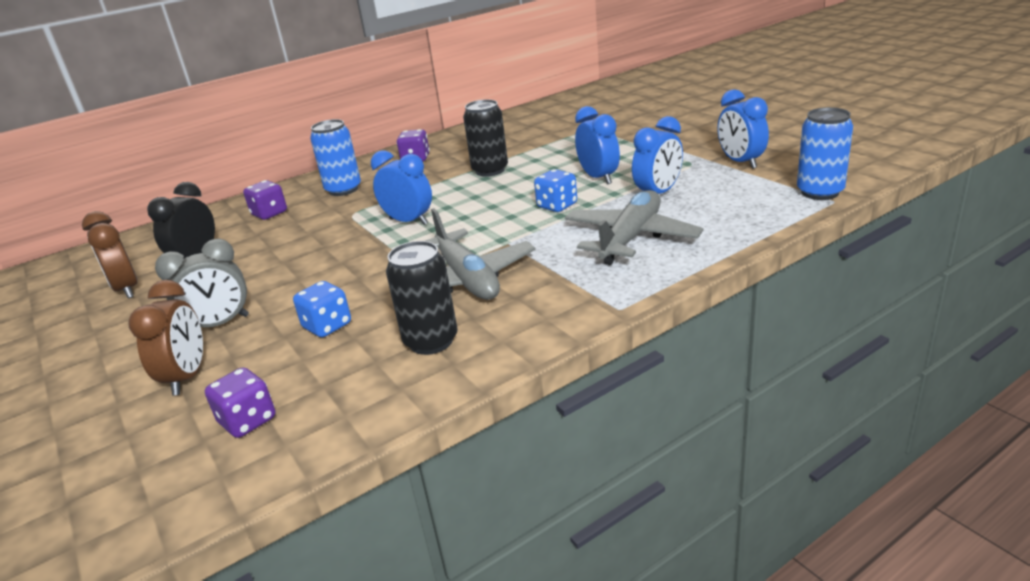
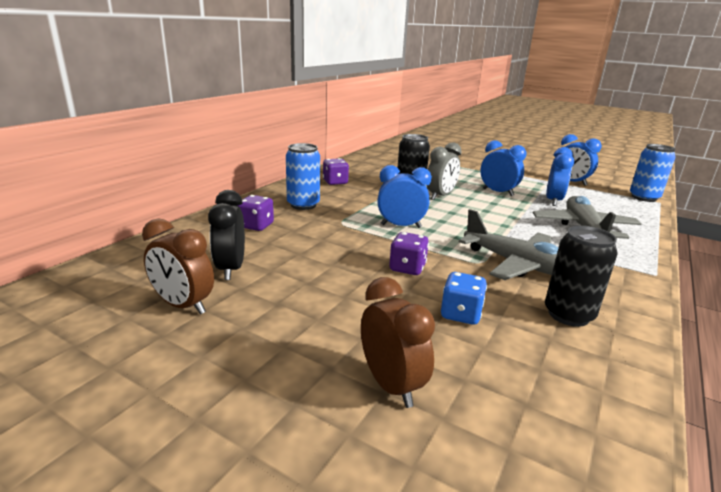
camera: 30 degrees left, 5 degrees down
(219, 324) = (349, 327): grey clock -> grey clock (440, 196)
(248, 421) = (524, 417): purple dice -> purple dice (407, 268)
(557, 206) = (499, 210): blue dice -> none

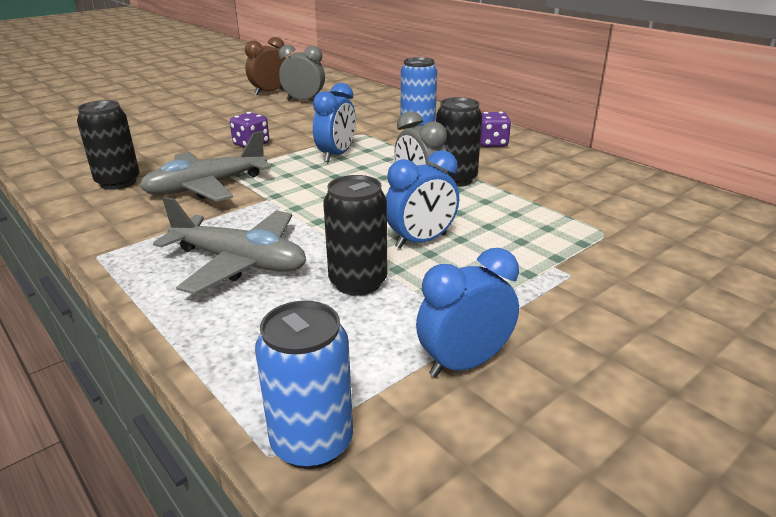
camera: 110 degrees right, 5 degrees up
(231, 269) = (304, 101): black clock -> grey clock
(256, 226) = (374, 108): purple dice -> none
(391, 385) = (143, 123): brown clock -> none
(460, 314) = (172, 149): blue dice -> none
(553, 201) = (358, 282): blue clock -> black can

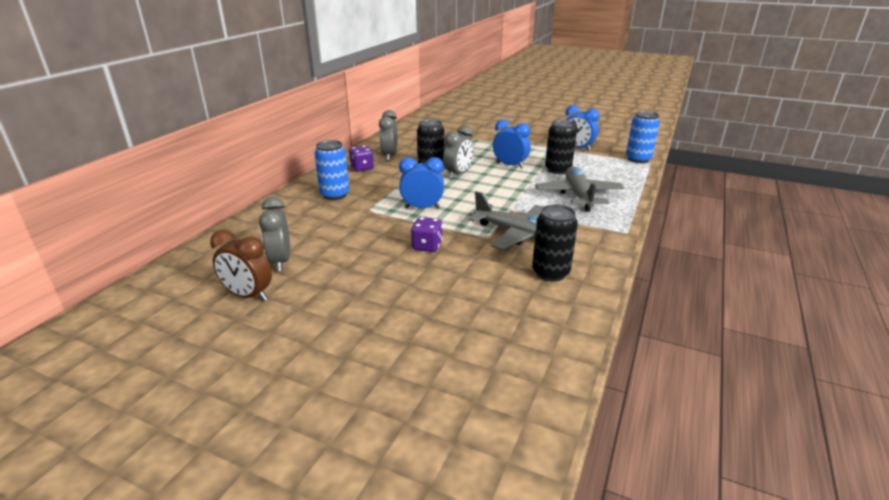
camera: 115 degrees left, 0 degrees up
(531, 163) = (389, 156): none -> grey clock

